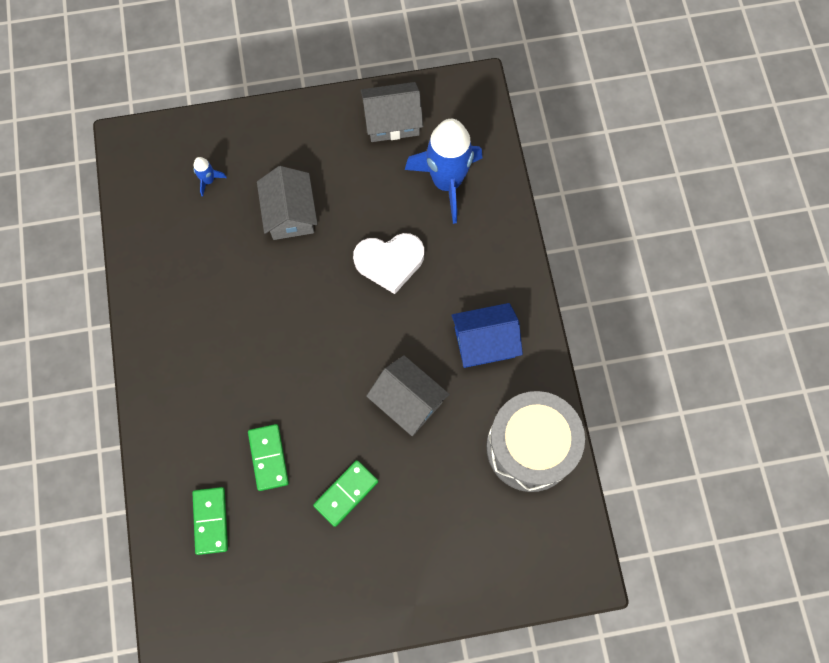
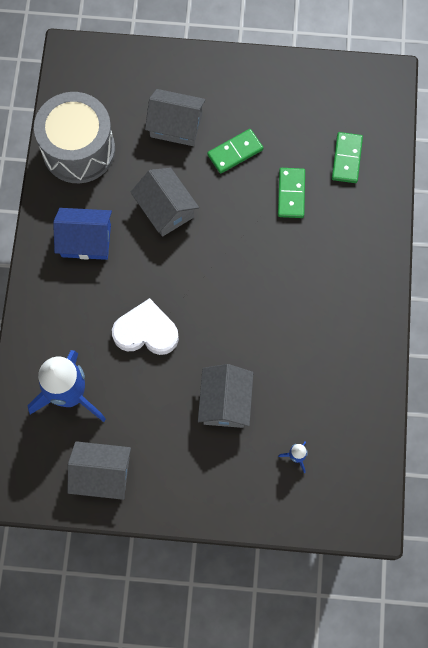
camera: 165 degrees left, 0 degrees up
(425, 510) = (176, 125): none -> grey house

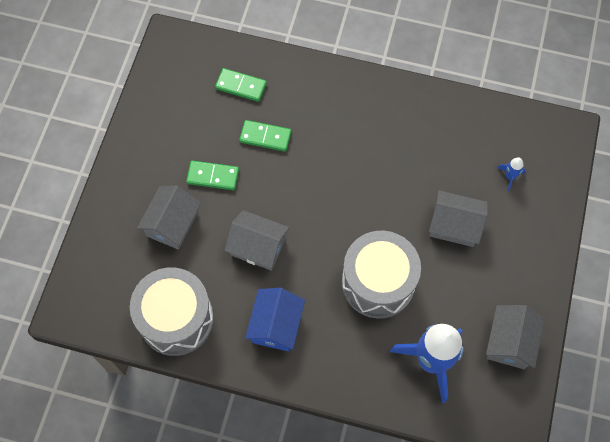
camera: 80 degrees left, 5 degrees down
(146, 331) = (378, 283): white heart -> grey drum
(165, 209) = (258, 247): grey house -> grey house turned 45 degrees clockwise
(235, 152) = (213, 176): green domino -> green domino turned 60 degrees counterclockwise

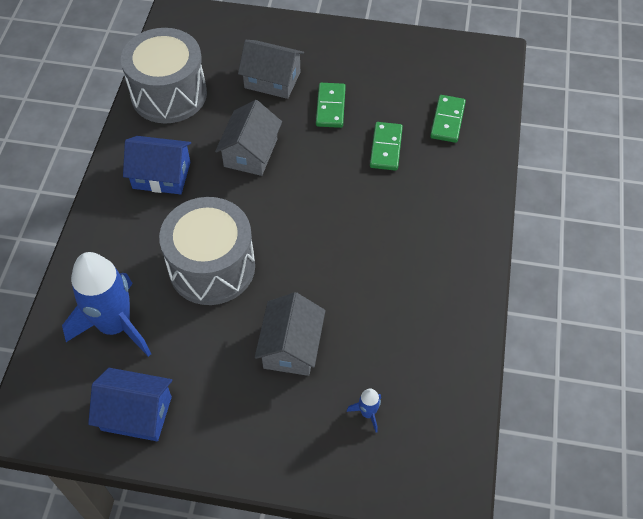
camera: 85 degrees right, 10 degrees down
(510, 342) = (136, 413): grey house -> blue house

